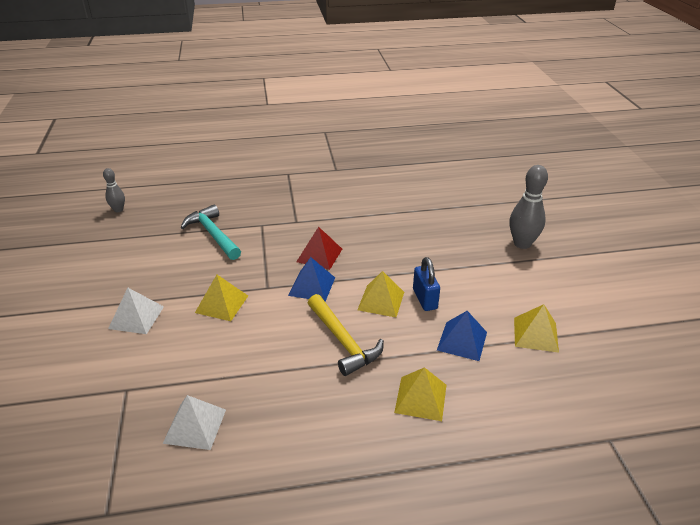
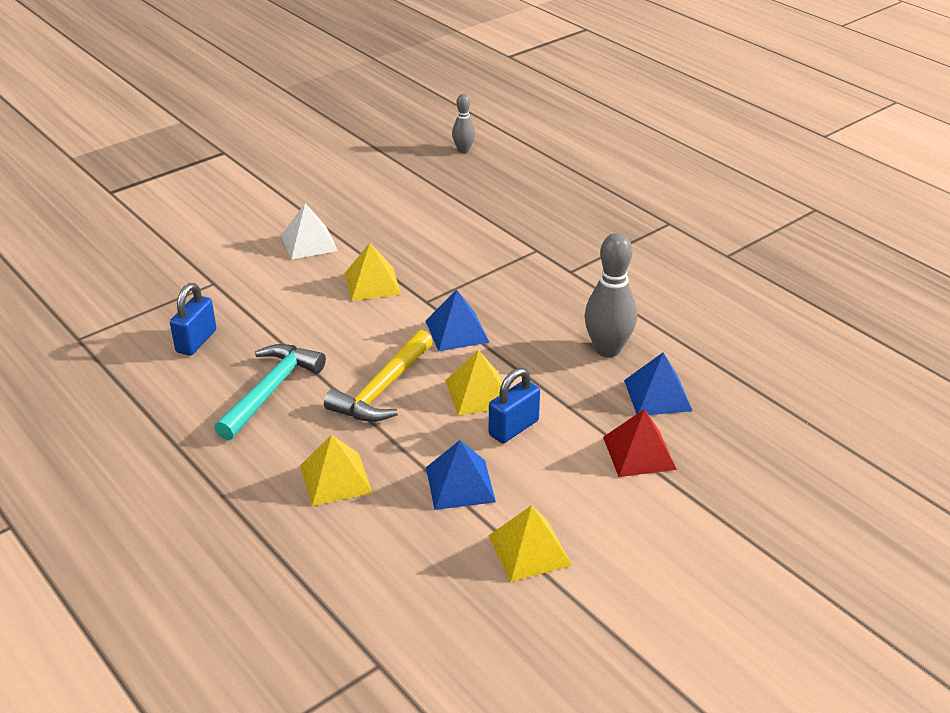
camera: 60 degrees right, 0 degrees up
(195, 426) = (196, 341): white pyramid -> blue padlock
(213, 234) = (482, 226): turquoise hammer -> turquoise hammer (270, 390)
(319, 255) = (520, 314): red pyramid -> red pyramid (639, 453)
(434, 237) = (657, 395): none -> blue pyramid
(522, 244) = (735, 486): grey bowling pin -> grey bowling pin (607, 349)

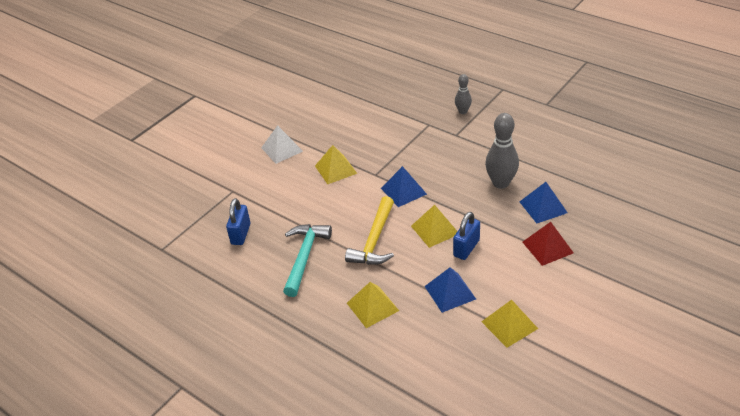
camera: 10 degrees left, 5 degrees up
(463, 150) = (352, 63): grey bowling pin -> grey bowling pin (463, 111)

